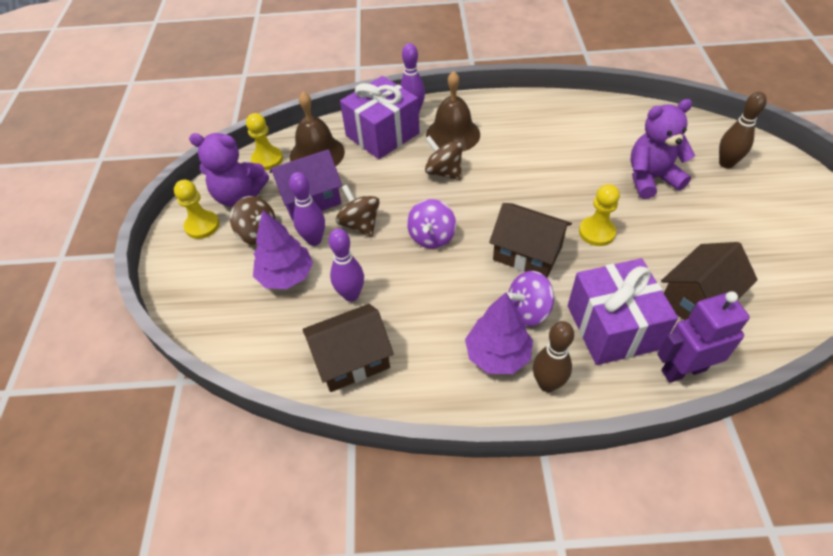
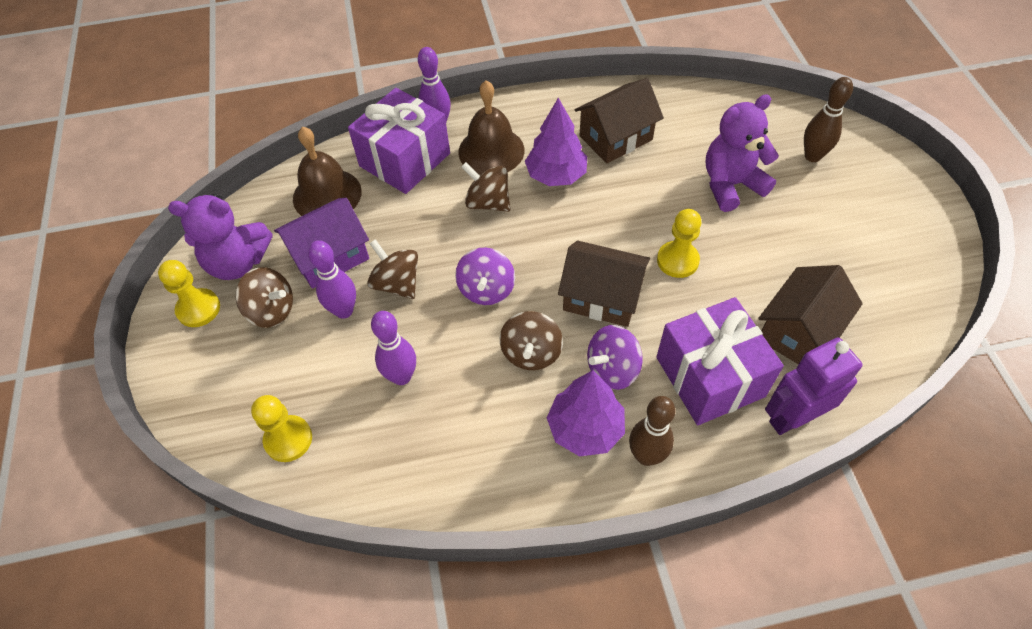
camera: 10 degrees left, 5 degrees up
(267, 159) = (265, 209): yellow pawn -> yellow pawn (288, 439)
(286, 276) = (318, 362): purple tree -> purple tree (556, 175)
(351, 359) = (416, 458): brown house -> brown house (615, 138)
(461, 290) = (531, 353): none -> brown spinning top

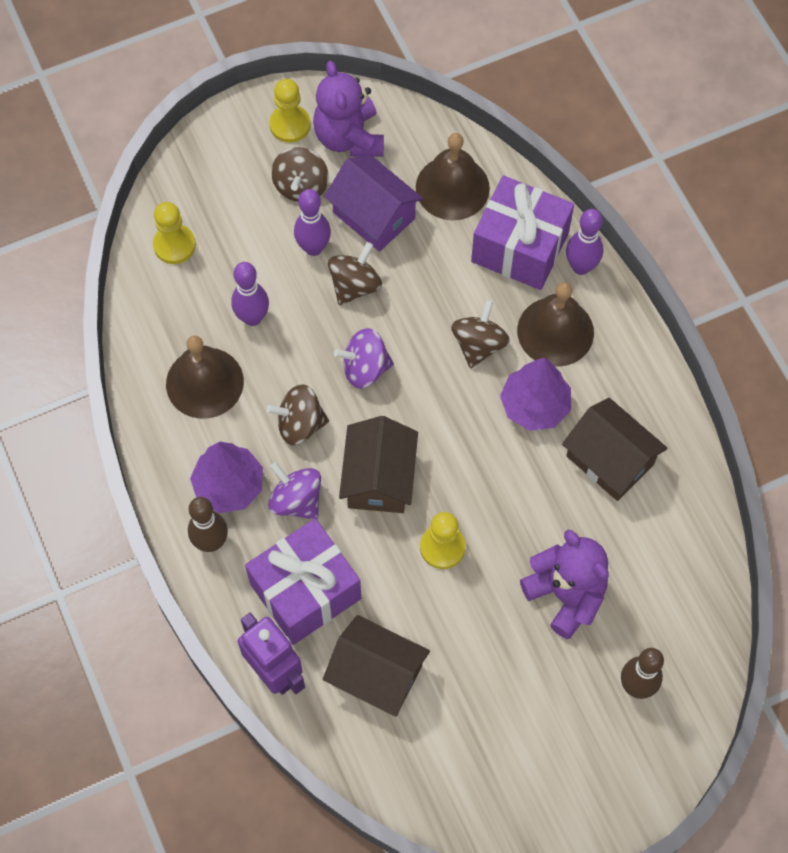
camera: 75 degrees right, 10 degrees up
(461, 434) = (204, 382): none -> brown bell

